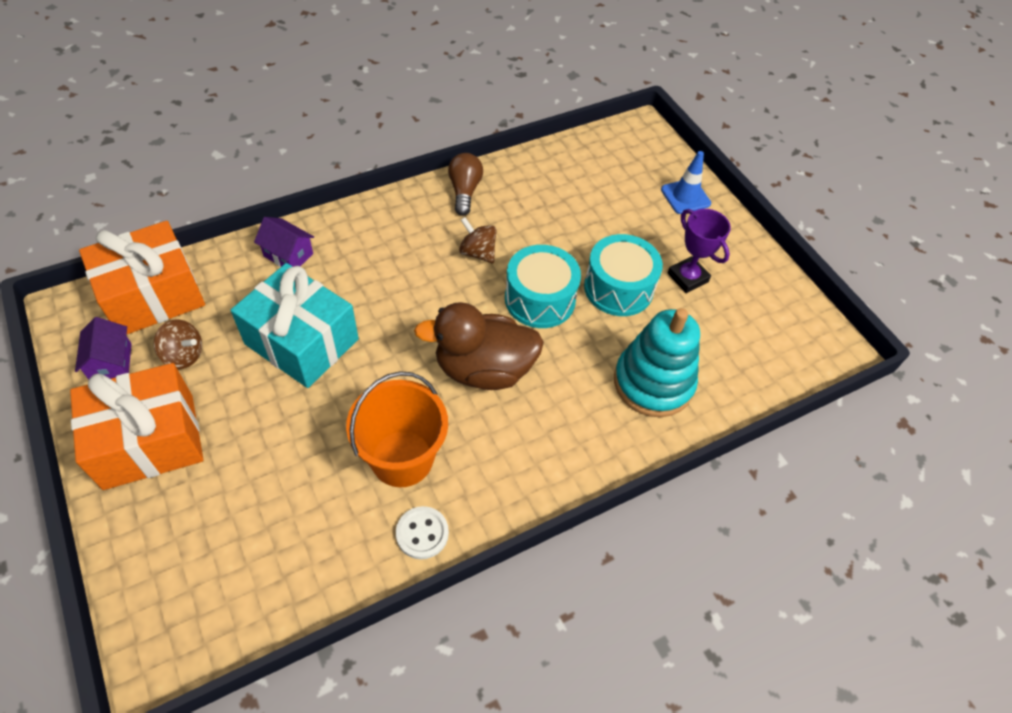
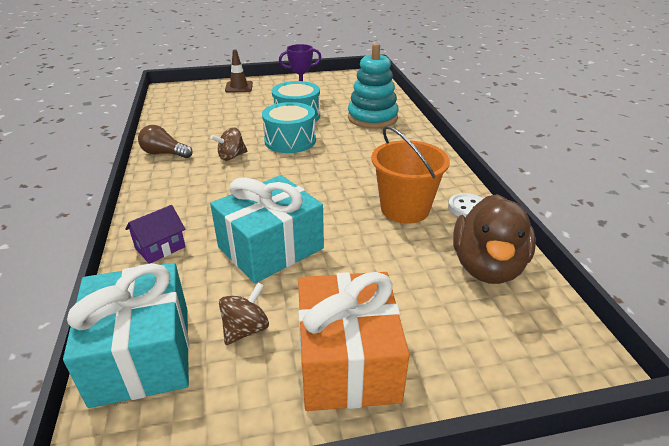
camera: 70 degrees left, 20 degrees down
(111, 363) = (224, 396): purple house -> none
(153, 296) = (142, 354): orange gift -> turquoise gift
(483, 369) = (339, 168): brown duck -> brown duck (487, 267)
(685, 196) = (239, 87): blue traffic cone -> brown traffic cone

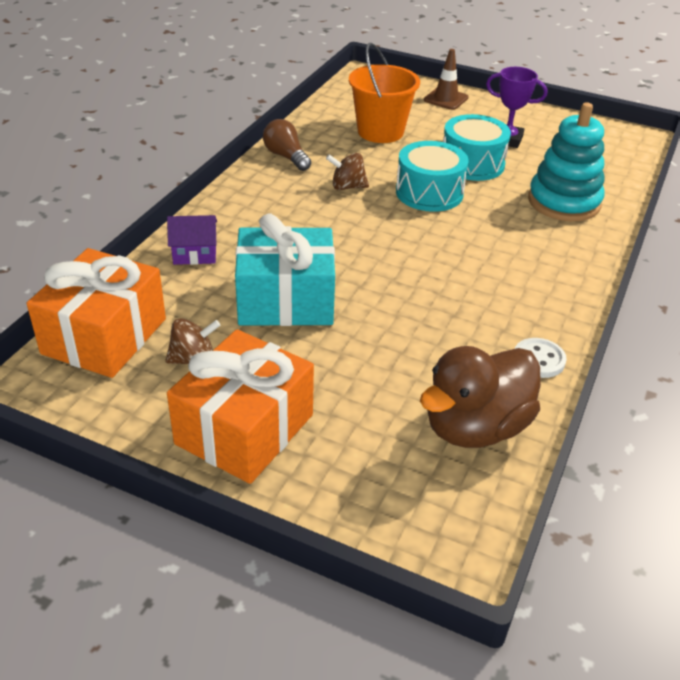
camera: 35 degrees right, 5 degrees up
(142, 354) = (104, 336): turquoise gift -> orange gift
(405, 209) = (463, 327): orange bucket -> orange bucket (380, 132)

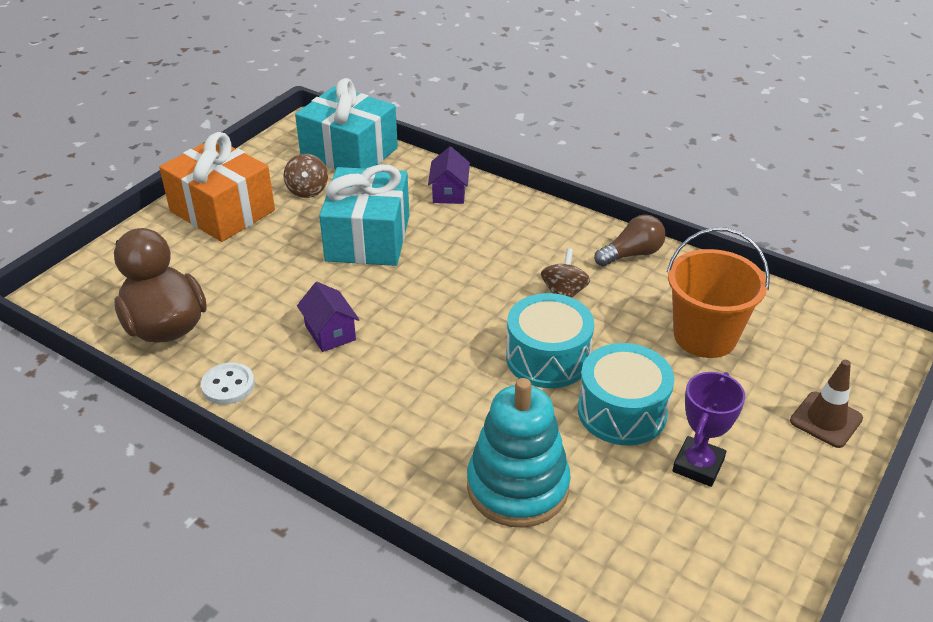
camera: 100 degrees right, 0 degrees up
(104, 336) = (349, 152): orange gift -> turquoise gift
(441, 306) = (330, 333): none -> purple house

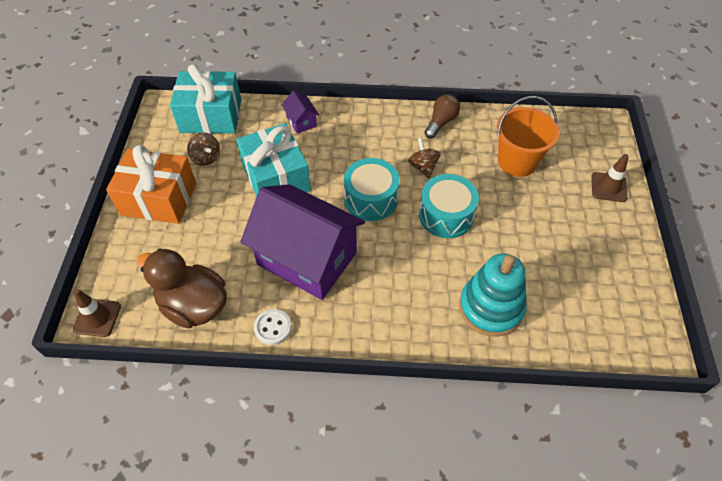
camera: 30 degrees left, 15 degrees up
(61, 295) = (97, 318): none -> brown traffic cone
(330, 333) = (307, 258): purple house -> purple house, size x2.50
(622, 411) = (509, 231): turquoise drum -> turquoise drum (371, 199)
(698, 465) = (569, 246): purple trophy -> none

